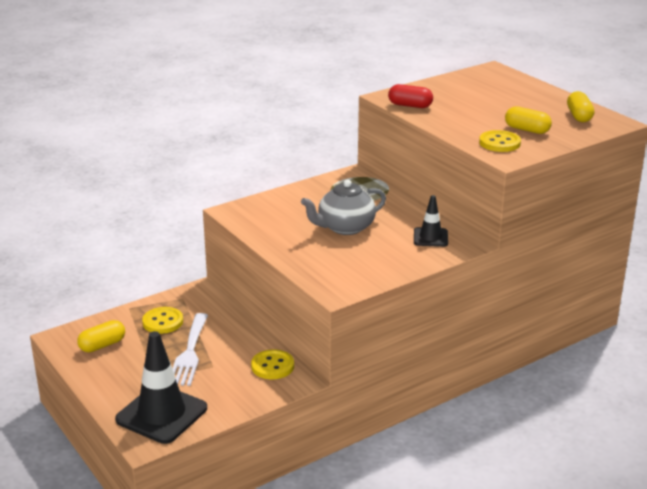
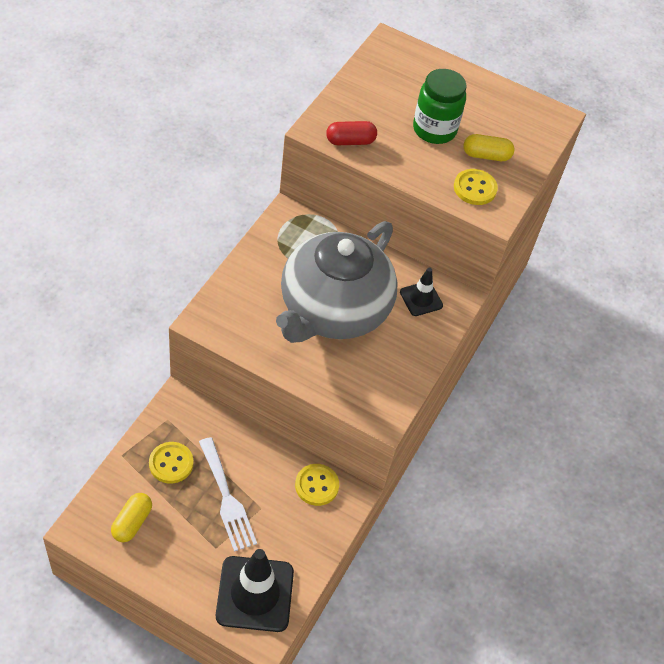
camera: 35 degrees left, 25 degrees up
(345, 227) = (333, 310): grey teapot -> grey teapot, size x1.85
(491, 111) = (434, 130): none -> green jar
(579, 116) = (519, 115): yellow capsule -> none

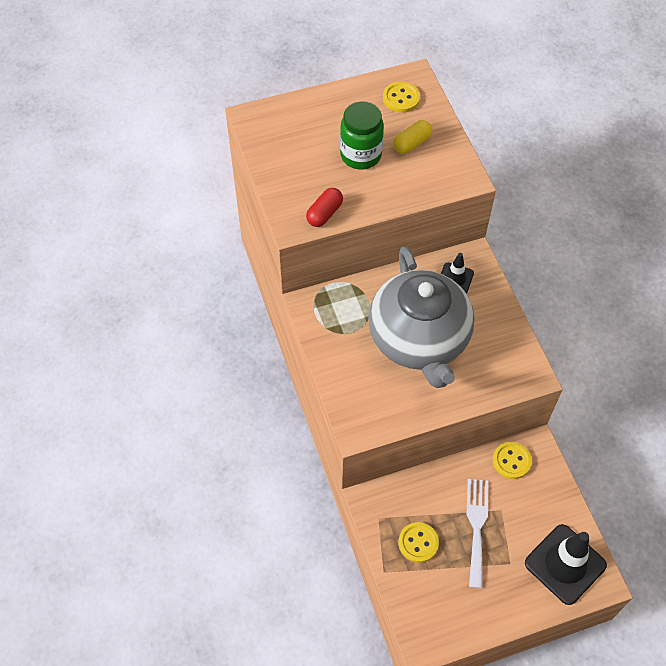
camera: 40 degrees left, 5 degrees up
(132, 522) = (446, 604): yellow capsule -> none
(227, 498) = (476, 526): white fork -> white fork turned 105 degrees counterclockwise
(475, 188) = (435, 173): yellow button -> yellow button (401, 98)

